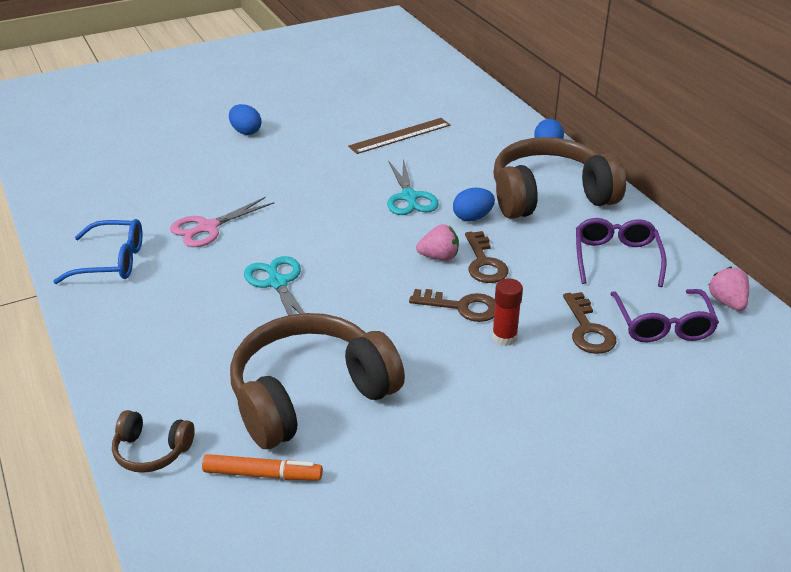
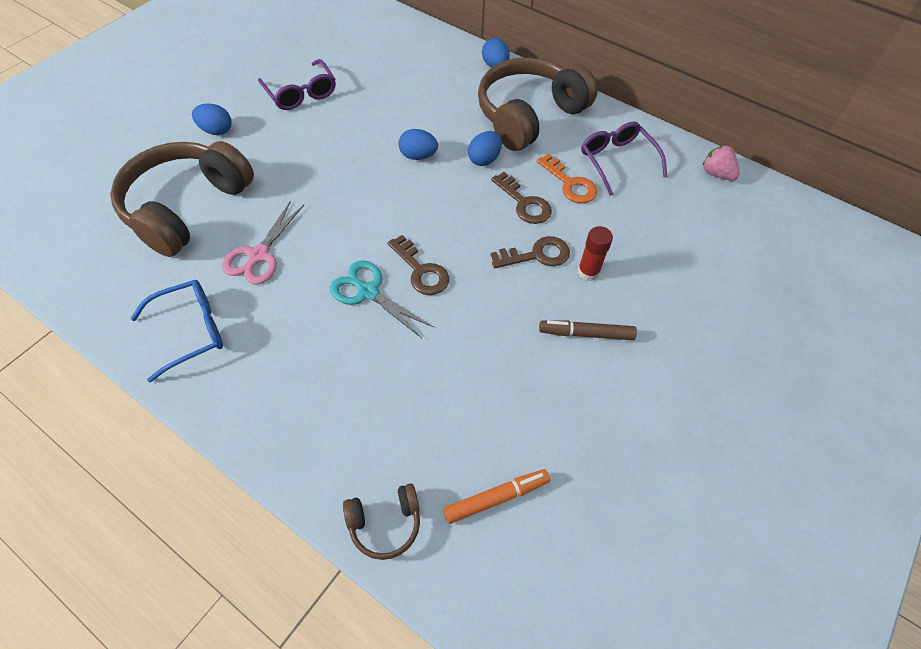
camera: 30 degrees left, 20 degrees up
(310, 395) = (479, 398): brown headphones -> brown headphones (187, 207)
(400, 135) = (364, 90): brown ruler -> none
(409, 197) = (418, 156): turquoise scissors -> blue egg
(439, 257) = (485, 210): pink strawberry -> none
(459, 385) = (586, 334): none -> brown marker
(546, 261) = (569, 183): none -> orange key
(588, 329) = (641, 238): brown key -> brown key (421, 271)
(663, 325) = (689, 213): purple glasses -> purple glasses (301, 93)

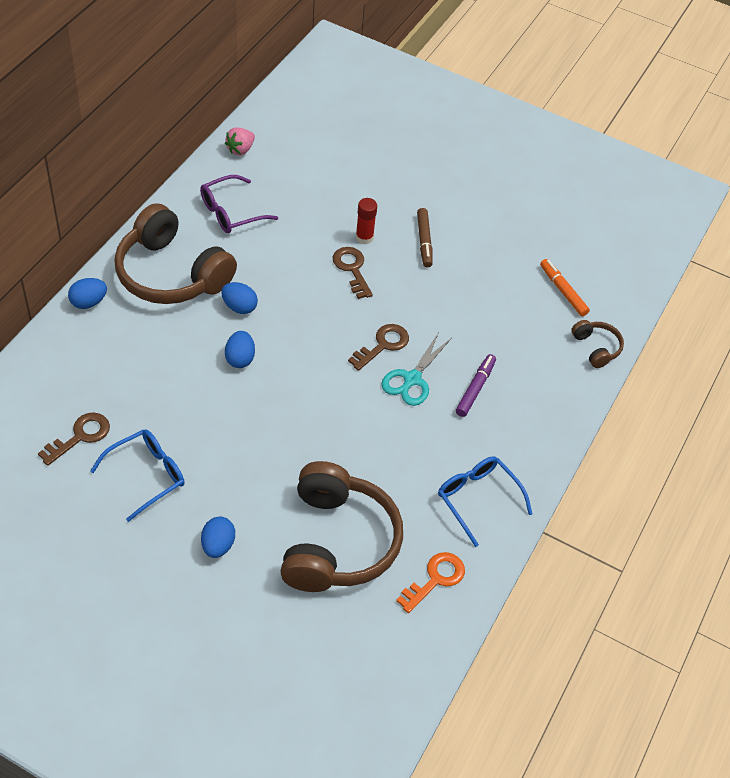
camera: 100 degrees left, 5 degrees down
(187, 207) = (337, 542): brown headphones -> brown headphones turned 105 degrees counterclockwise
(259, 255) = (387, 466): pink scissors -> none
(301, 93) = (147, 475): purple glasses -> blue glasses
(342, 354) = (475, 389): none -> purple marker
(524, 203) = (293, 277): brown key -> brown key (80, 436)
(569, 183) = (264, 246): orange key -> orange key (435, 579)

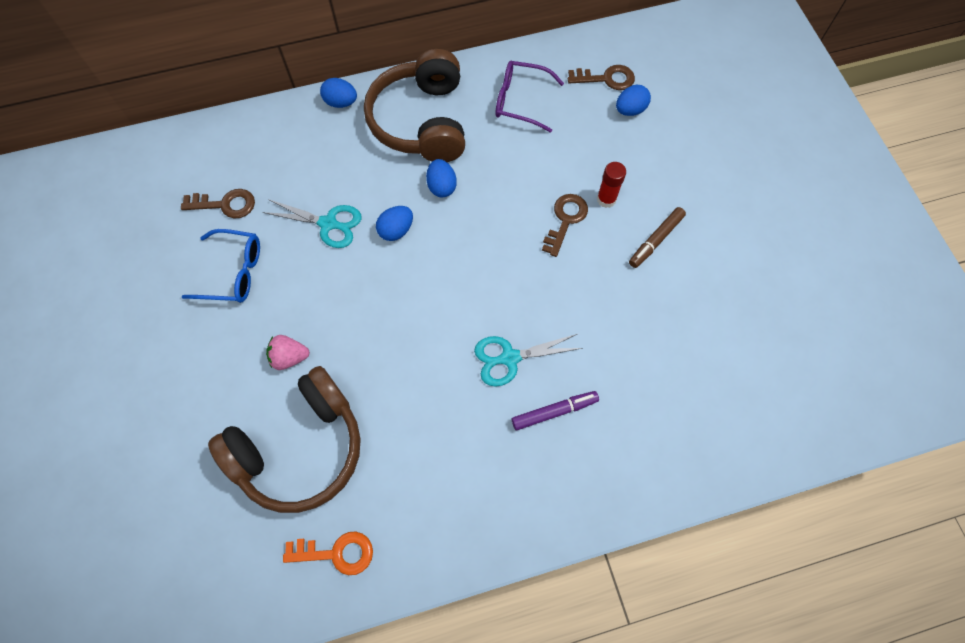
camera: 50 degrees right, 15 degrees up
(182, 390) = (328, 224): none -> turquoise scissors
(218, 545) = (218, 372): blue egg -> blue egg (630, 110)
(240, 150) = (585, 52): pink strawberry -> pink strawberry (289, 357)
(383, 345) = (518, 308): brown key -> brown key (606, 79)
(477, 499) = (447, 514): blue glasses -> none
(563, 291) = (738, 385): orange marker -> none
(596, 348) = (710, 467): brown headphones -> none

